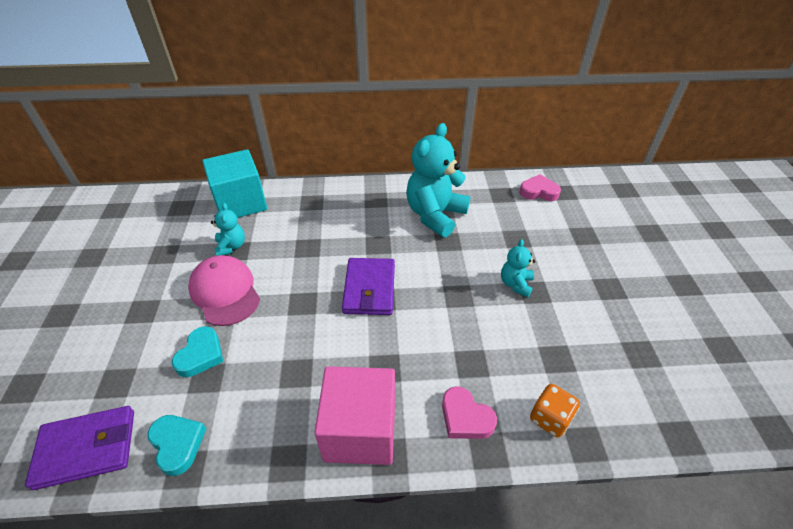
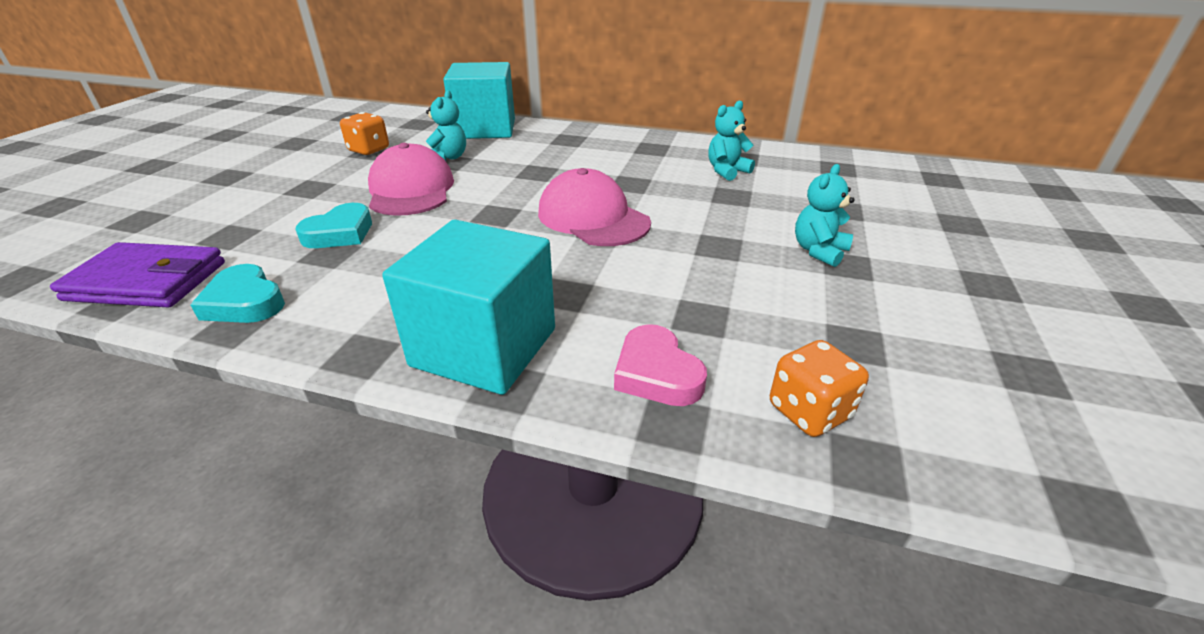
camera: 20 degrees right, 10 degrees down
(161, 252) = (369, 150): none -> orange dice
(178, 444) = (245, 302): turquoise heart -> turquoise heart turned 150 degrees clockwise
(360, 430) = (484, 347): pink cube -> turquoise cube
(369, 289) = (593, 218): purple wallet -> pink cap
(435, 215) = (727, 171): turquoise teddy bear -> turquoise teddy bear, size x0.49
(538, 192) = (899, 173): pink heart -> none

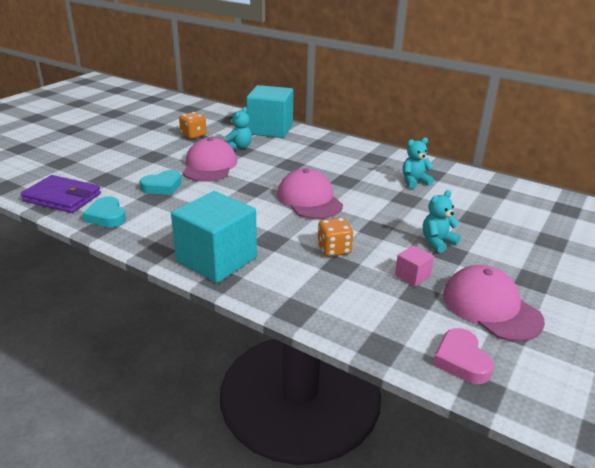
camera: 15 degrees right, 5 degrees down
(656, 373) = (298, 288): pink heart -> pink heart (461, 360)
(809, 411) = (367, 321): orange dice -> orange dice (334, 250)
(822, 312) = (412, 276): none -> pink cube
(973, 342) = (491, 307): none -> pink cap

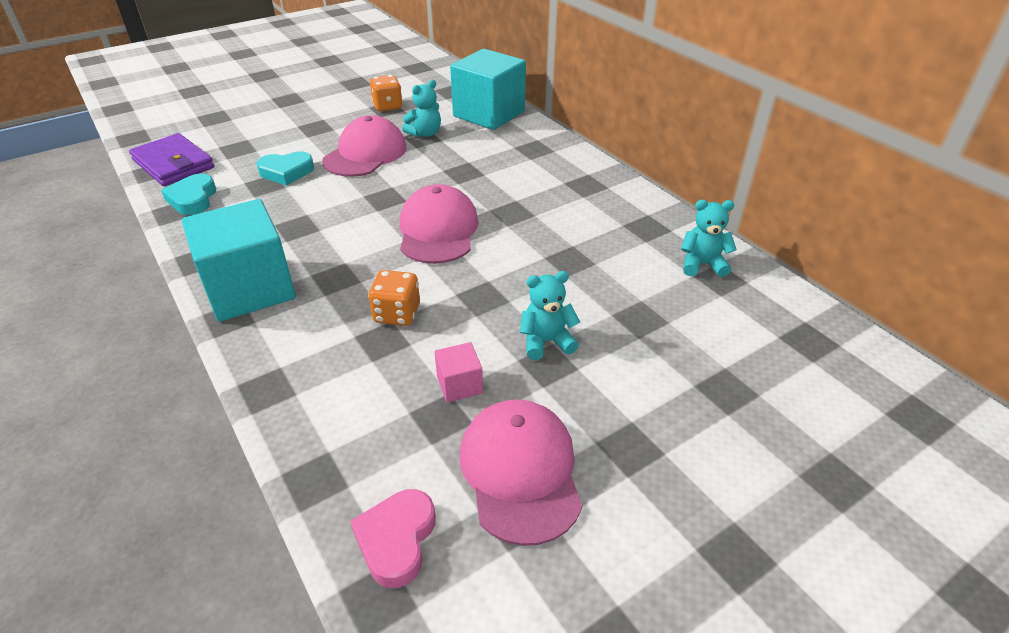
camera: 25 degrees right, 10 degrees up
(414, 182) = (608, 235): turquoise teddy bear -> turquoise teddy bear (702, 264)

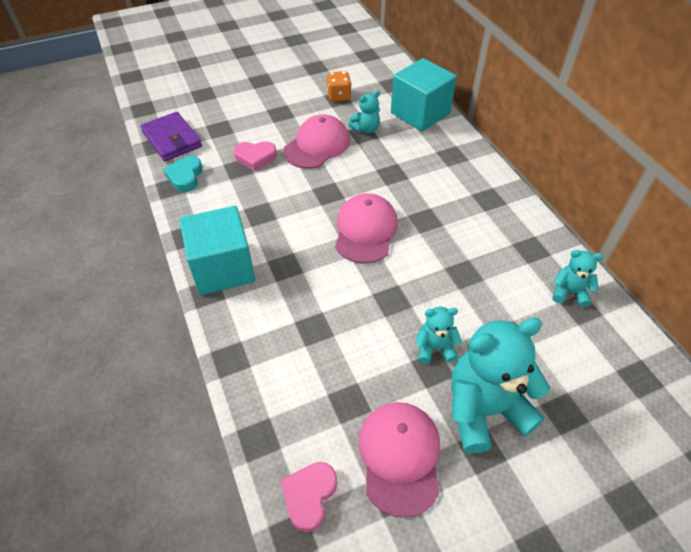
camera: 10 degrees right, 10 degrees up
(286, 172) = (255, 157): turquoise heart -> pink heart
(397, 314) = (327, 306): orange dice -> none
(459, 385) = (365, 377): pink cube -> none
(624, 400) = (484, 409): none -> turquoise teddy bear

